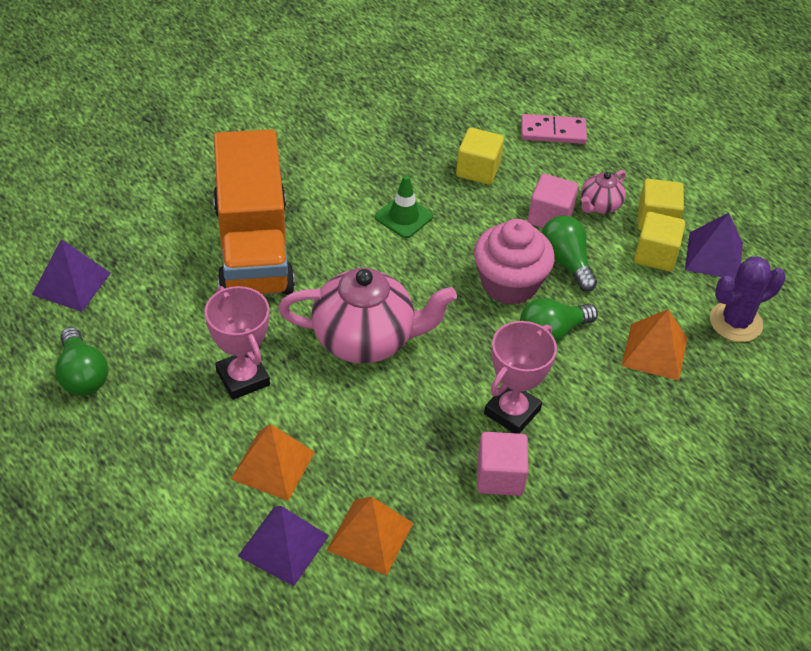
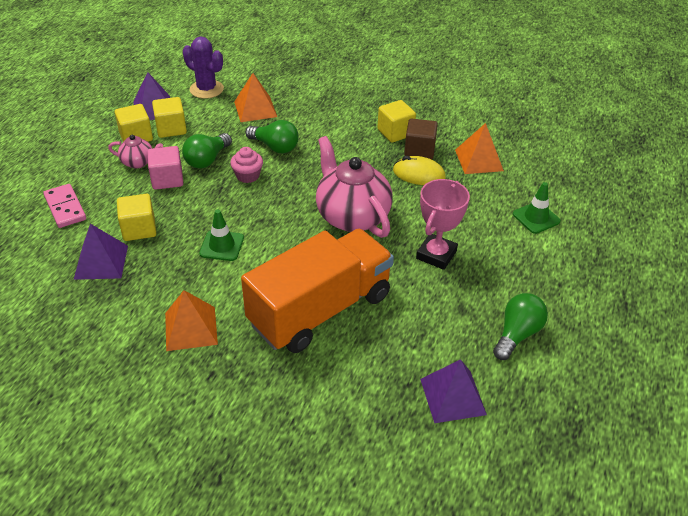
camera: 120 degrees left, 5 degrees down
(214, 519) = (536, 218): none -> green traffic cone
(273, 465) = (479, 212): orange pyramid -> orange pyramid (191, 328)
(283, 546) = (519, 186): purple pyramid -> purple pyramid (101, 262)
(391, 448) = (418, 174): none -> yellow mouse
(440, 479) = (419, 150): none -> brown cube
(500, 476) = (395, 132): pink cube -> yellow cube
(509, 284) = (247, 176): pink cupcake -> pink cupcake, size x0.55
(512, 412) = (349, 142): pink trophy -> none

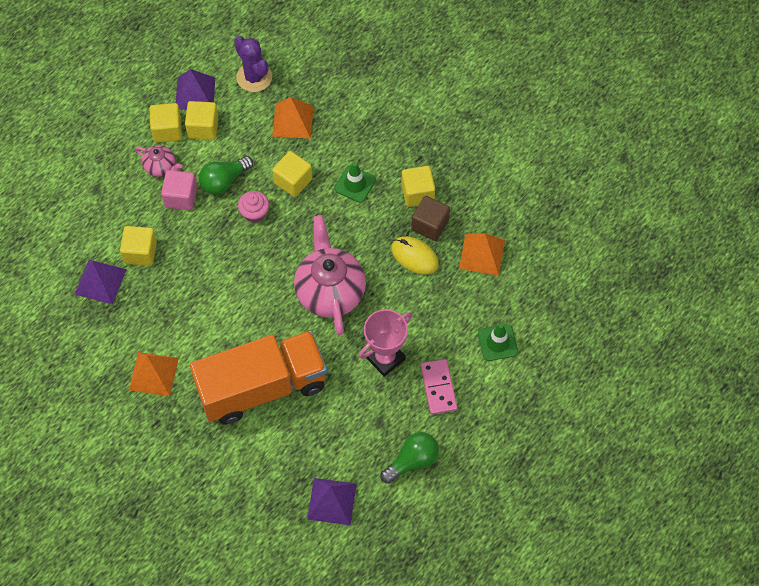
camera: 20 degrees right, 20 degrees up
(65, 208) = (84, 208): pink domino -> pink domino (438, 388)
(222, 246) = (204, 293): green traffic cone -> green traffic cone (355, 184)
(275, 147) = (293, 181): green light bulb -> yellow cube

